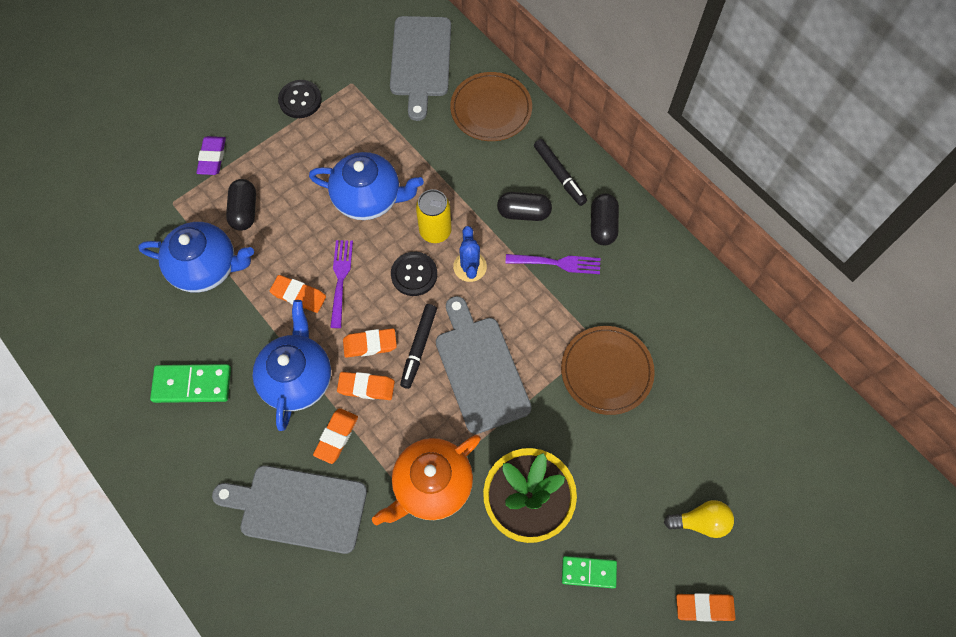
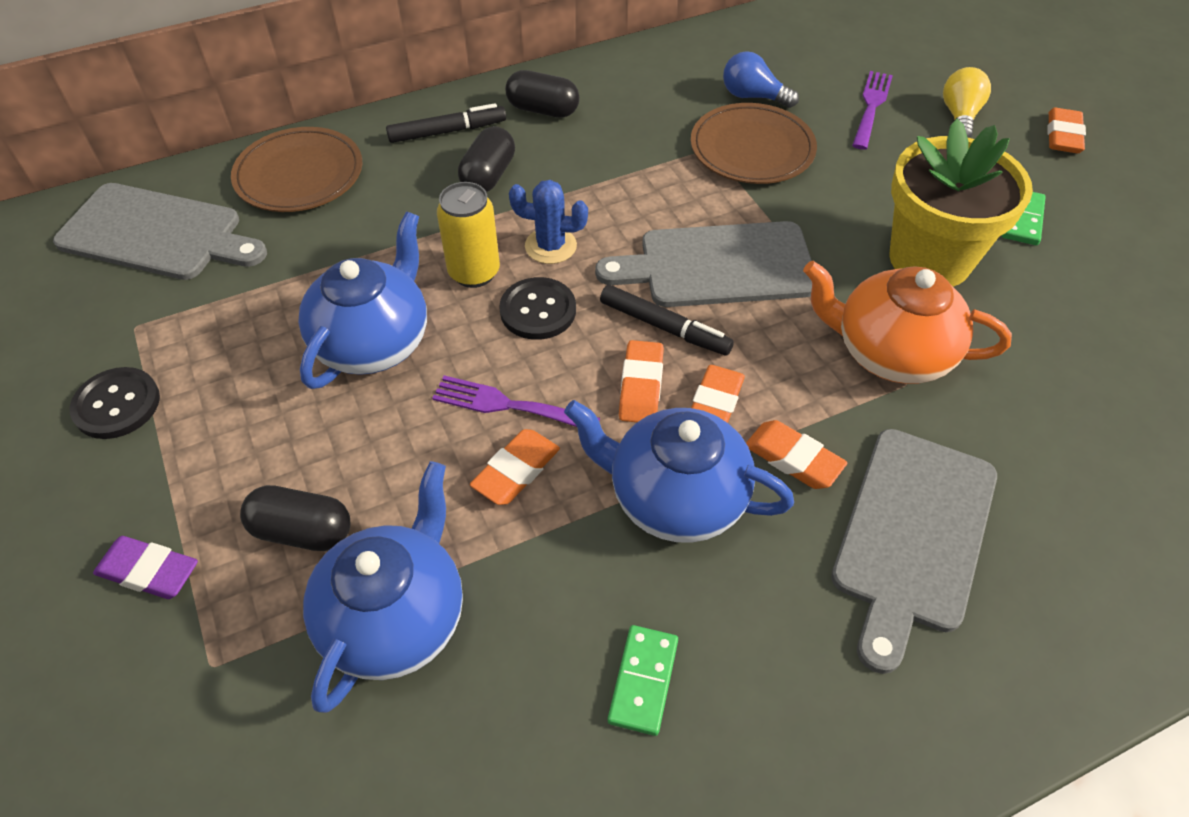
camera: 75 degrees left, 15 degrees down
(192, 384) = (643, 681): green domino -> green domino, size x0.66
(431, 485) = (890, 353): orange teapot -> orange teapot turned 135 degrees clockwise
(557, 263) = (581, 160): purple fork -> purple fork (871, 107)
(669, 362) = (753, 96): none -> blue light bulb

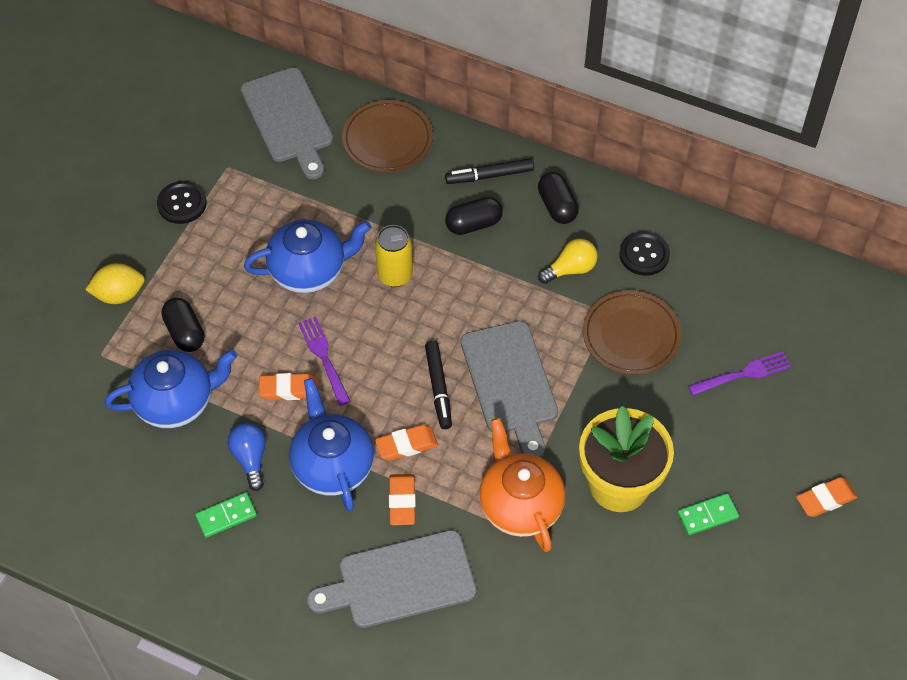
camera: 50 degrees right, 5 degrees up
(149, 571) = (119, 295): purple eraser -> yellow lemon
(447, 131) = (490, 176): black marker -> black marker turned 135 degrees clockwise
(538, 310) = (396, 323): black button -> black button (644, 254)
(550, 246) = (448, 294): blue cactus -> none
(641, 386) = (388, 405): orange eraser -> none
(718, 265) = (510, 383): grey cutting board -> grey cutting board turned 150 degrees counterclockwise
(753, 96) = (685, 303): blue light bulb -> blue light bulb (250, 459)
(959, 116) = (785, 429): yellow light bulb -> yellow light bulb (570, 269)

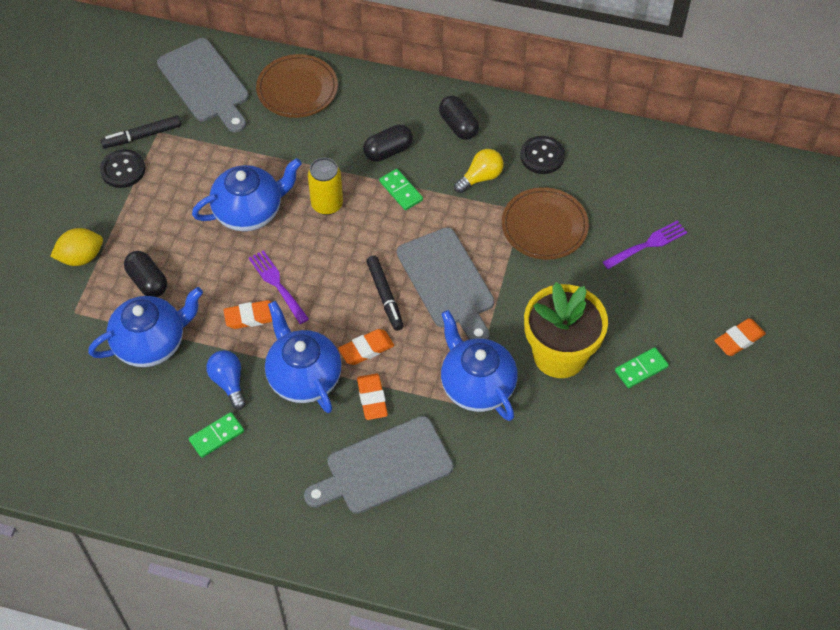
camera: 10 degrees left, 0 degrees up
(479, 271) = (401, 191): none -> green domino
(490, 176) = (394, 108): black marker -> black marker (142, 136)
(520, 505) = (476, 385): orange teapot -> blue teapot

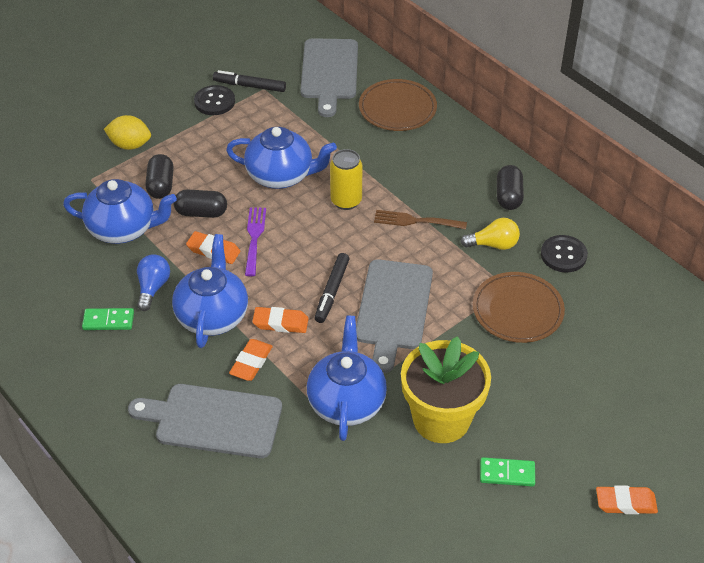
camera: 35 degrees right, 10 degrees down
(388, 151) = (431, 187): black capsule -> black capsule (201, 213)
(401, 191) = (416, 221): green domino -> brown fork
(647, 245) = (602, 375): purple fork -> none

